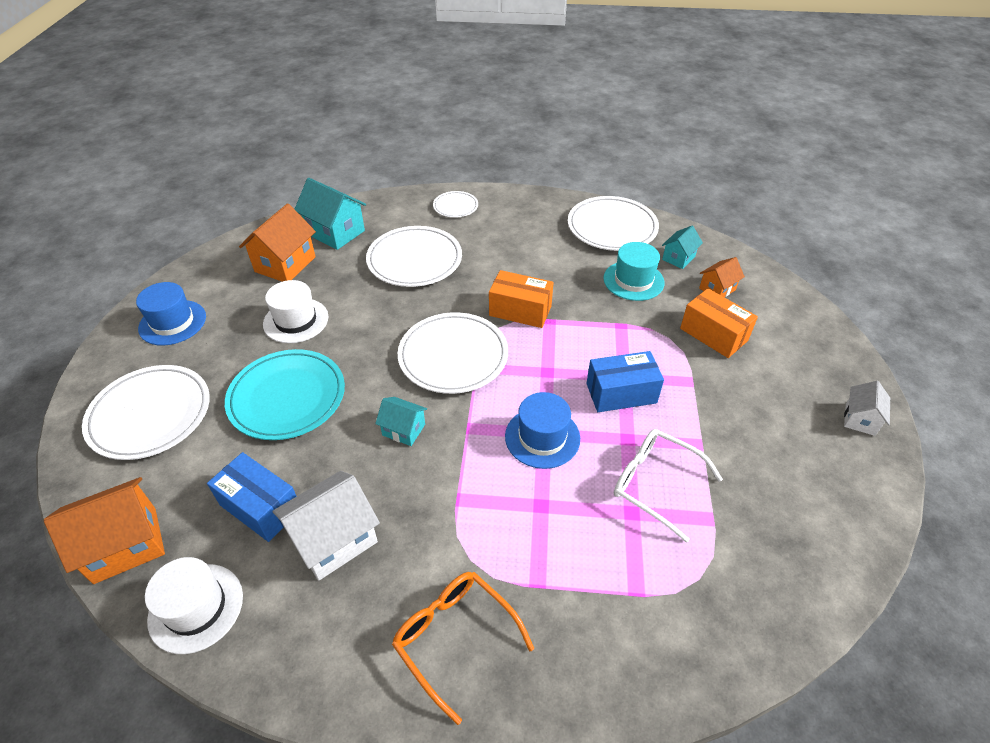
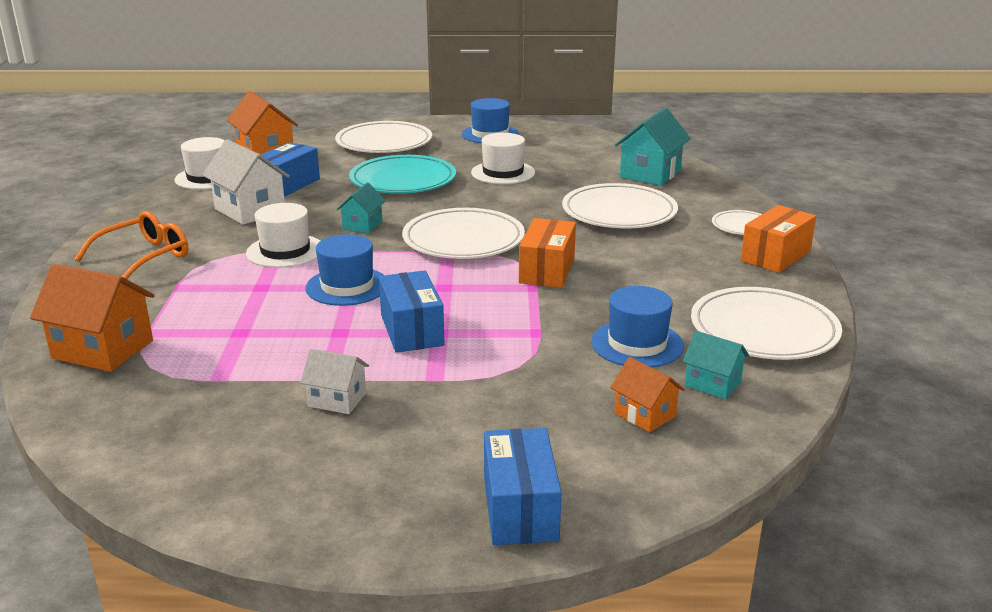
camera: 85 degrees right, 20 degrees down
(285, 264) = (585, 160): orange house -> orange house (103, 349)
(458, 492) = (285, 251): none -> white hat
(633, 280) = (637, 344): turquoise hat -> blue hat
(655, 484) = (274, 347): white glasses -> none
(713, 334) = (533, 403): orange box -> orange box (775, 256)
(823, 349) = (520, 508): none -> blue box
(860, 419) = (360, 522): white house -> white house (337, 400)

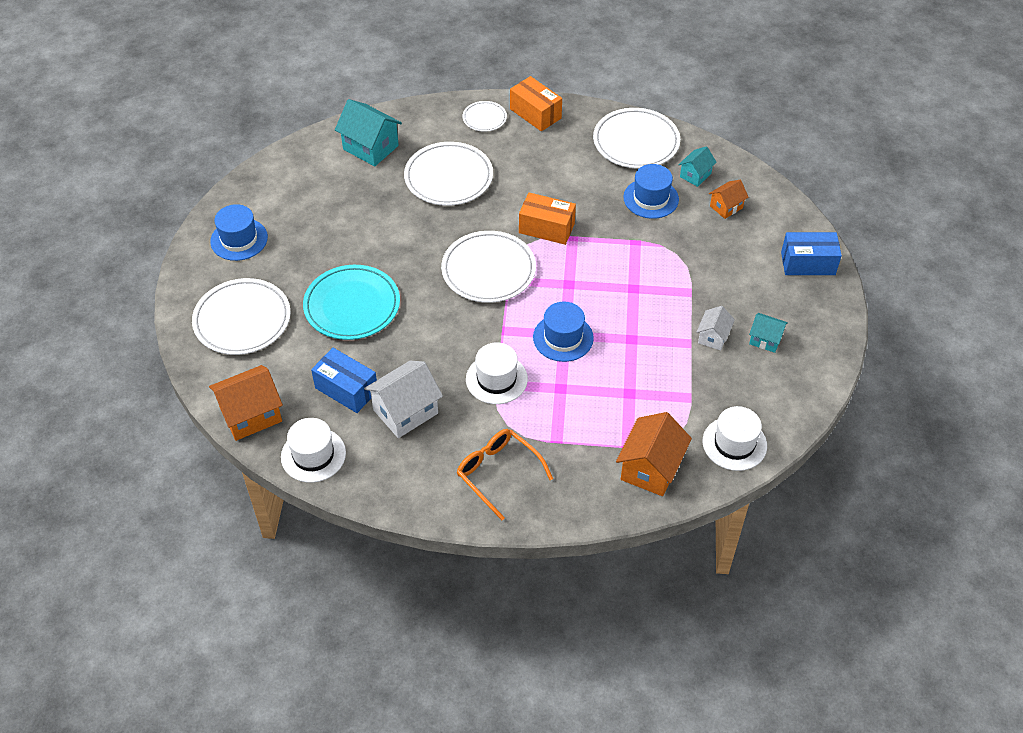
camera: 85 degrees left, 25 degrees up
(362, 225) = (451, 332): turquoise house -> turquoise house (765, 340)
(412, 330) = (630, 302): blue box -> none
(503, 173) = (347, 237): white hat -> white hat (734, 443)

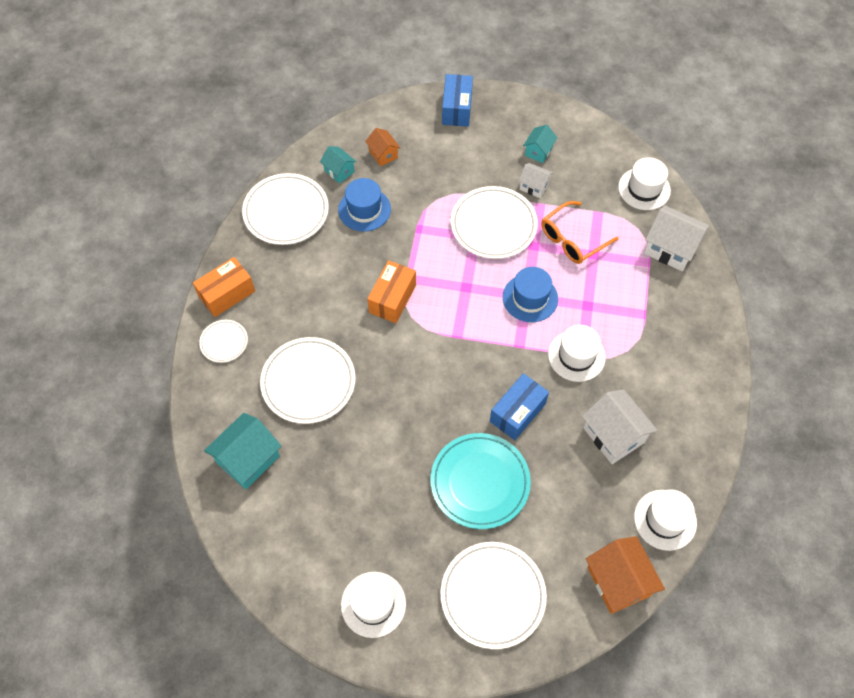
camera: 85 degrees left, 10 degrees up
(239, 239) = (373, 604): blue hat -> white hat
(346, 389) = (587, 488): blue box -> blue box (517, 412)
(488, 270) = (442, 353): white plate -> white plate (493, 225)
(498, 473) = (679, 362): orange glasses -> orange glasses (572, 239)
(650, 468) = (670, 249): orange house -> white house

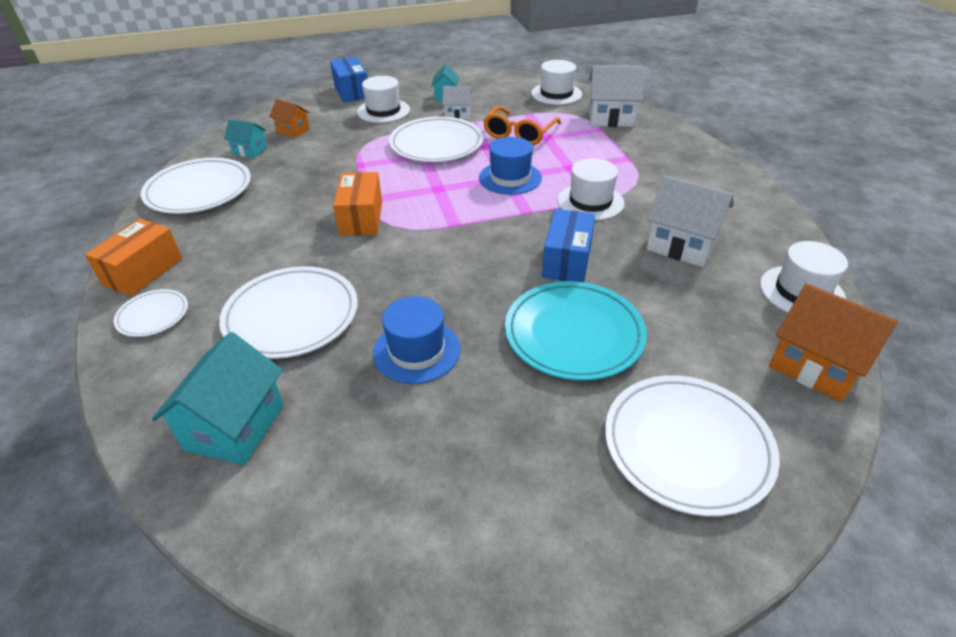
camera: 25 degrees left, 20 degrees down
(364, 209) = (292, 167): blue hat -> blue hat (417, 351)
(373, 604) = (529, 535): white hat -> white hat (383, 111)

